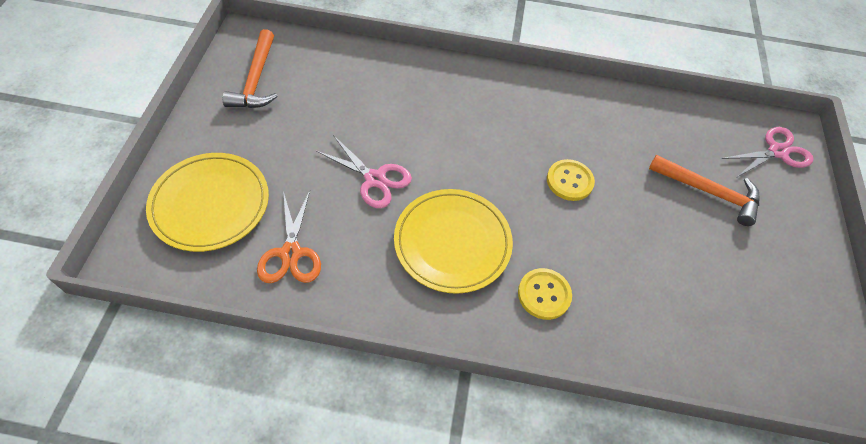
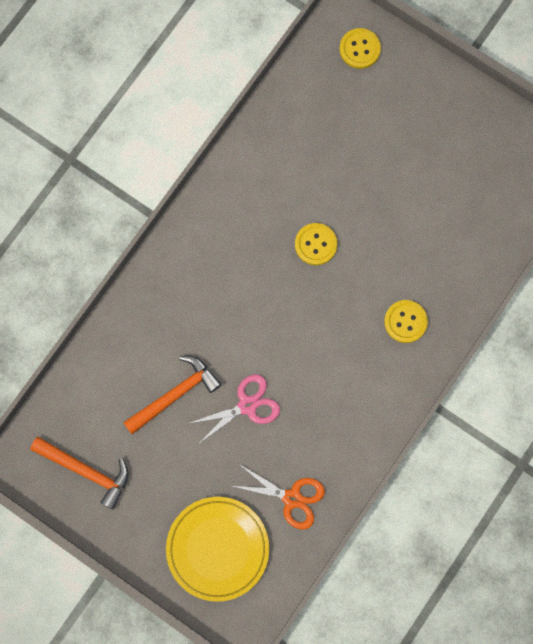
camera: 60 degrees left, 20 degrees up
(452, 242) = (334, 369): yellow plate -> none
(709, 192) = (373, 136): orange hammer -> orange hammer (175, 394)
(777, 152) = (360, 49): pink scissors -> yellow button

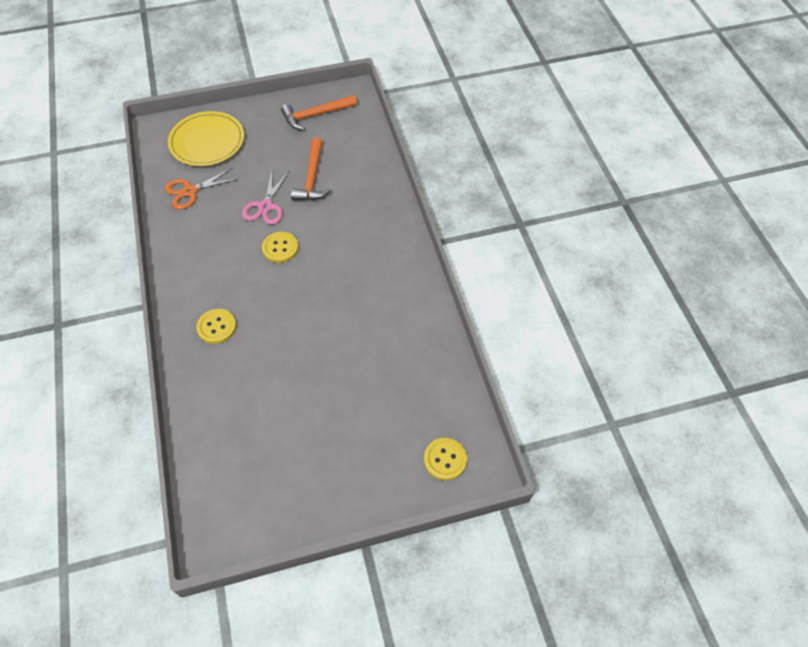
camera: 130 degrees right, 20 degrees down
(315, 244) = (324, 314): yellow button -> yellow button (280, 248)

